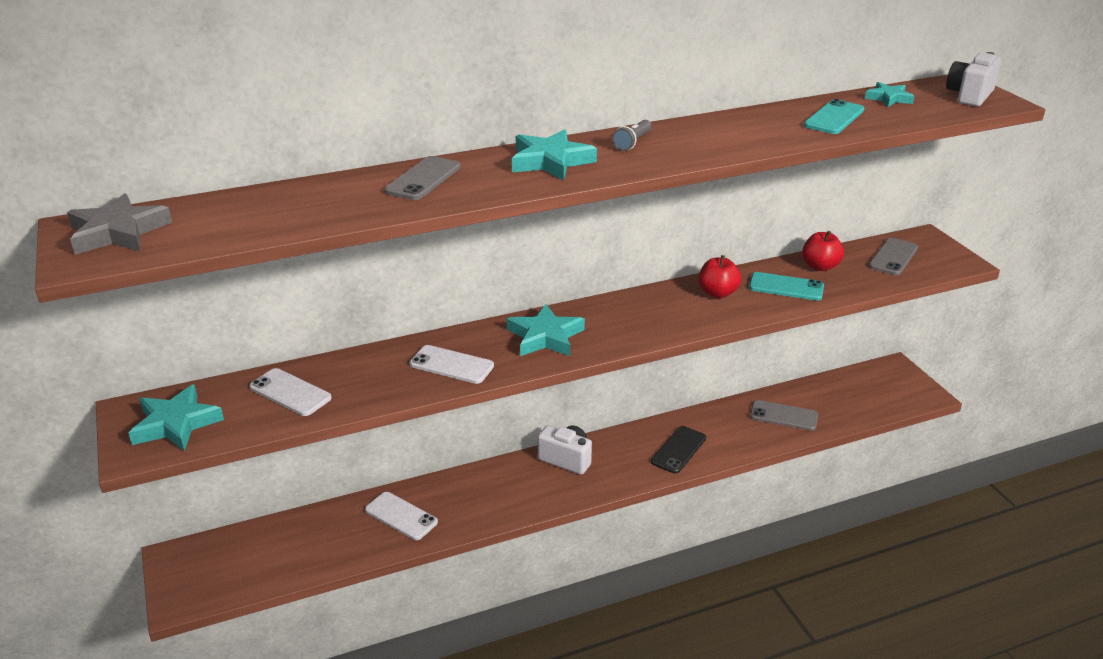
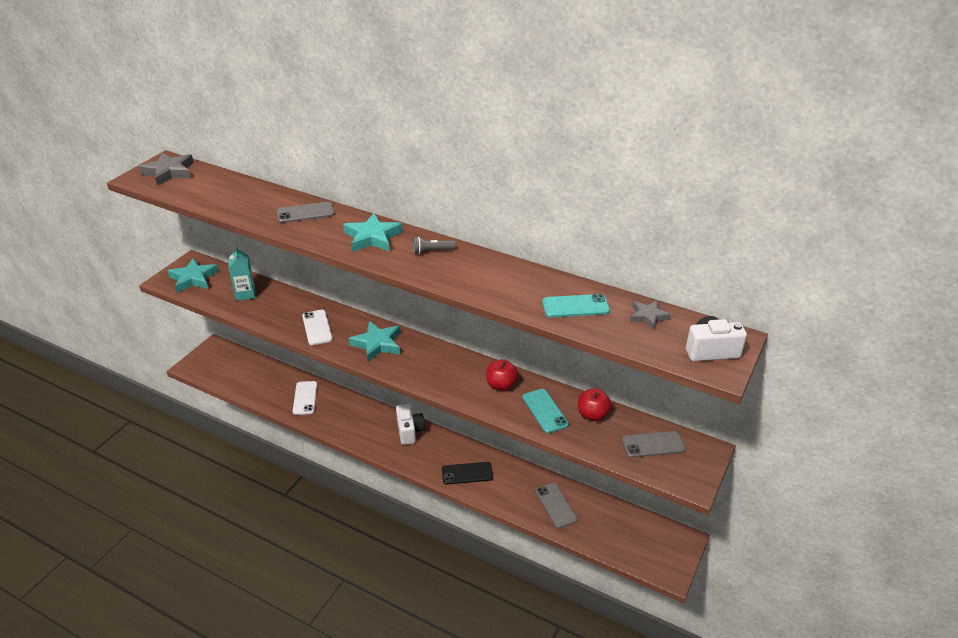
camera: 50 degrees right, 5 degrees up
(290, 392) = (245, 294): white phone -> turquoise carton
(889, 98) = (648, 316): turquoise star -> grey star

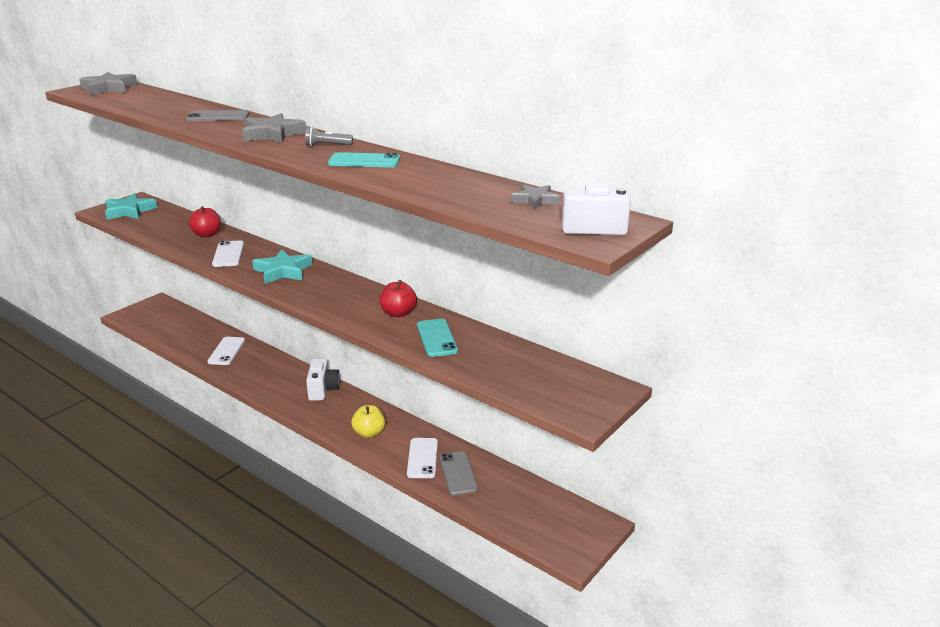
camera: 10 degrees right, 10 degrees down
(245, 294) = (172, 225): turquoise carton -> none
(372, 237) = (272, 134): turquoise star -> grey star
(467, 473) = (369, 433): black phone -> yellow apple
(521, 494) = (422, 458): none -> white phone
(575, 306) = (455, 188): turquoise phone -> turquoise phone (364, 161)
(592, 415) = (490, 346): red apple -> red apple (207, 234)
(653, 445) = (549, 378): grey phone -> none

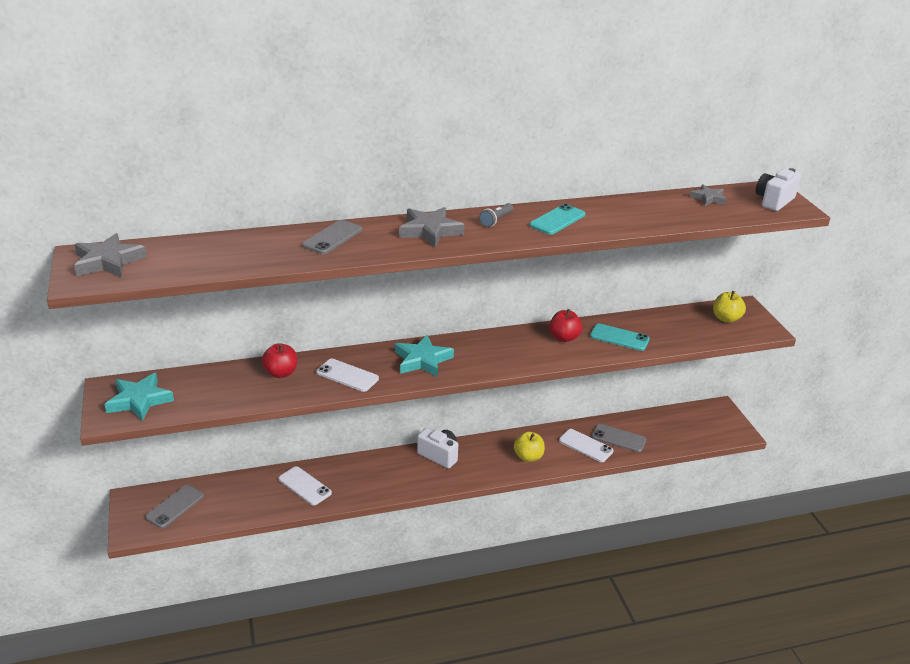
camera: 55 degrees left, 5 degrees up
(161, 317) = (175, 506): none -> grey phone
(567, 384) = (726, 318): none -> yellow apple

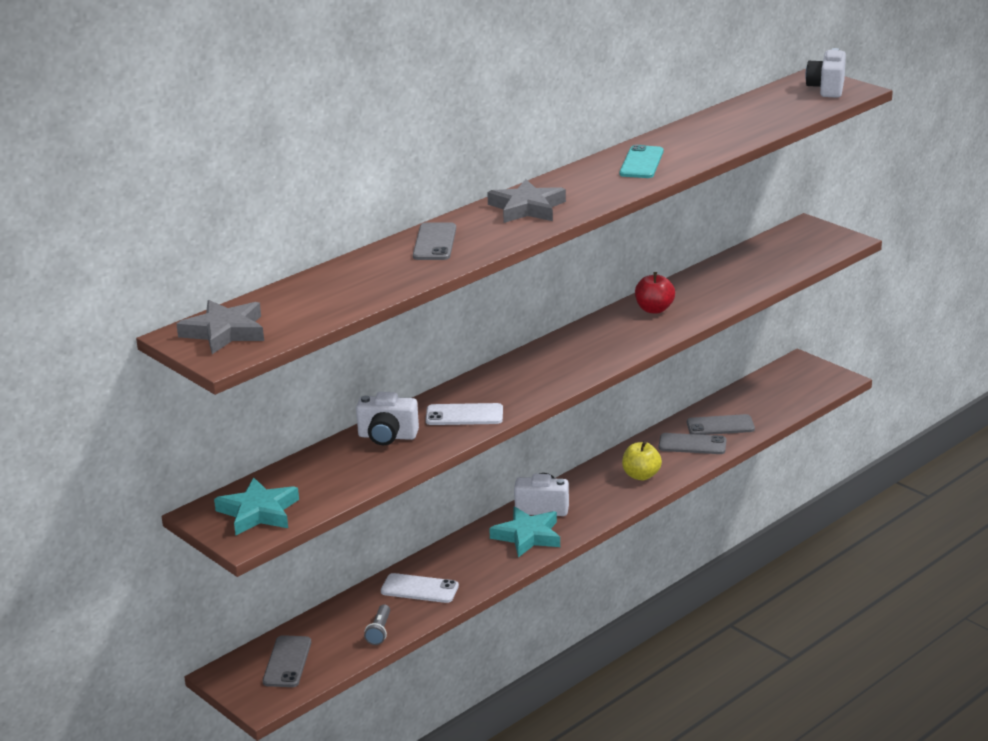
camera: 25 degrees left, 5 degrees down
(281, 373) = (387, 436): red apple -> white camera
(422, 360) = (529, 376): turquoise star -> turquoise star (527, 536)
(496, 220) = (581, 180): grey flashlight -> grey flashlight (379, 631)
(585, 446) = (692, 444): white phone -> grey phone
(619, 338) = (710, 292): turquoise phone -> none
(708, 198) = (763, 103): grey star -> none
(726, 318) = (799, 242): yellow apple -> none

